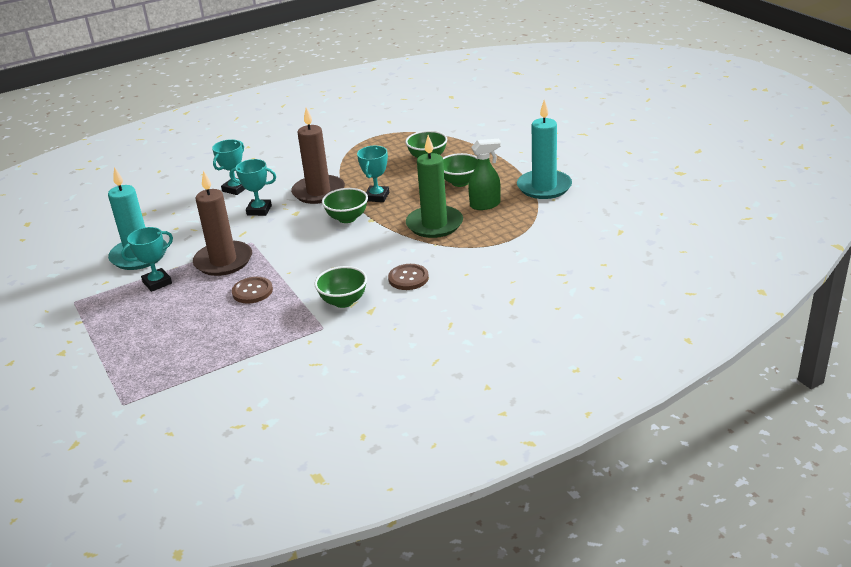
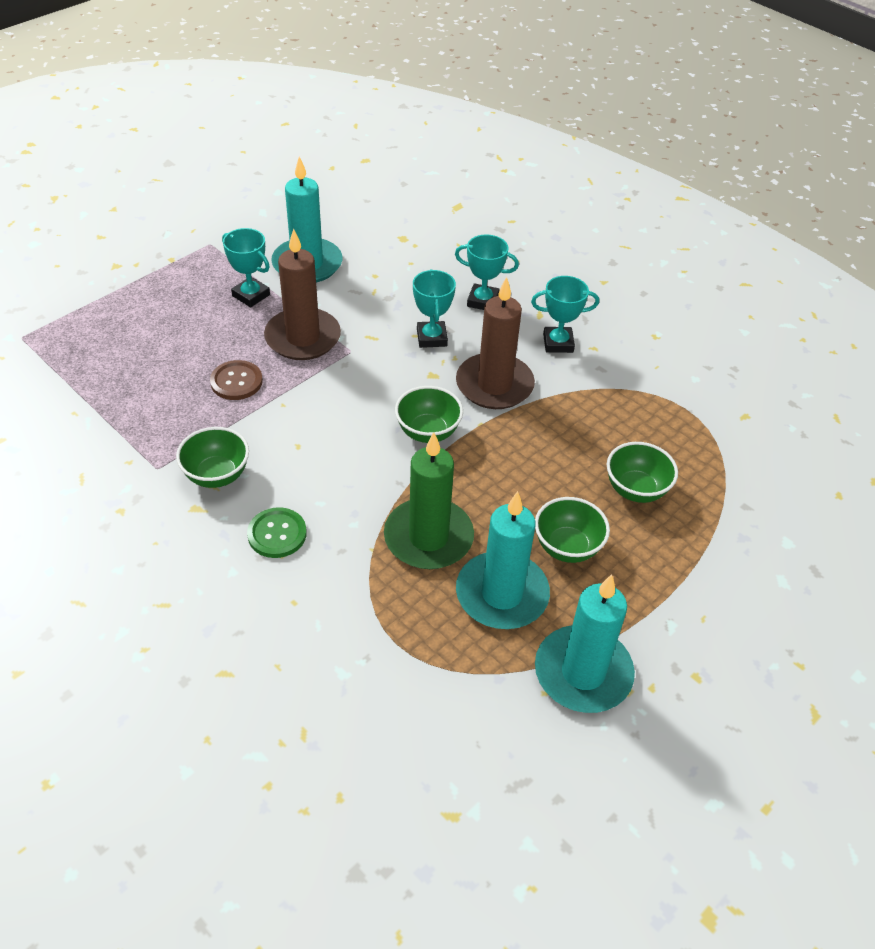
camera: 70 degrees right, 15 degrees up
(377, 197) = (496, 452): turquoise trophy -> turquoise trophy (558, 343)
(408, 278) = (277, 534): brown button -> green button
(485, 205) = (502, 594): green spray bottle -> turquoise candle

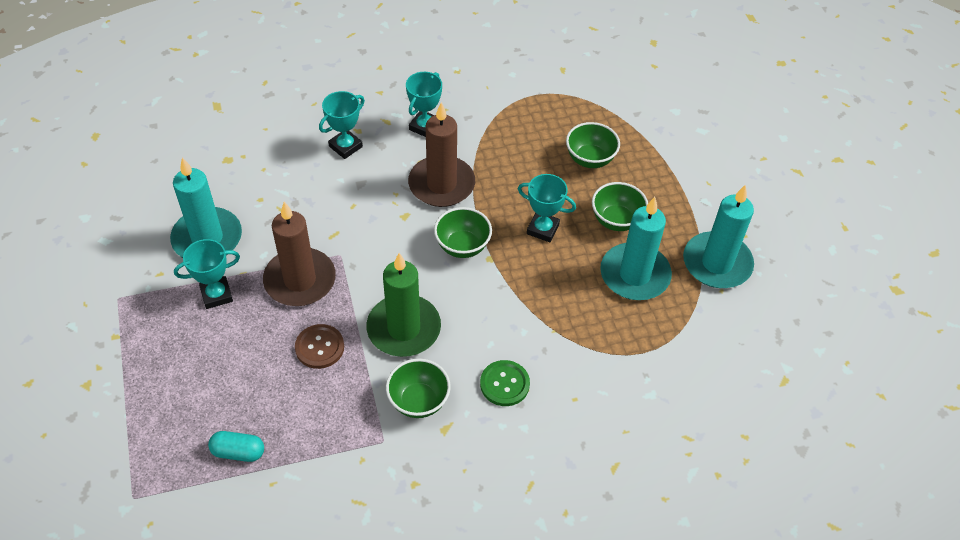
camera: 60 degrees left, 5 degrees up
(96, 378) = (238, 452): none -> turquoise capsule
(428, 537) = (563, 292): green candle -> green candle (404, 328)
(431, 338) = (363, 197): turquoise trophy -> turquoise trophy (542, 229)

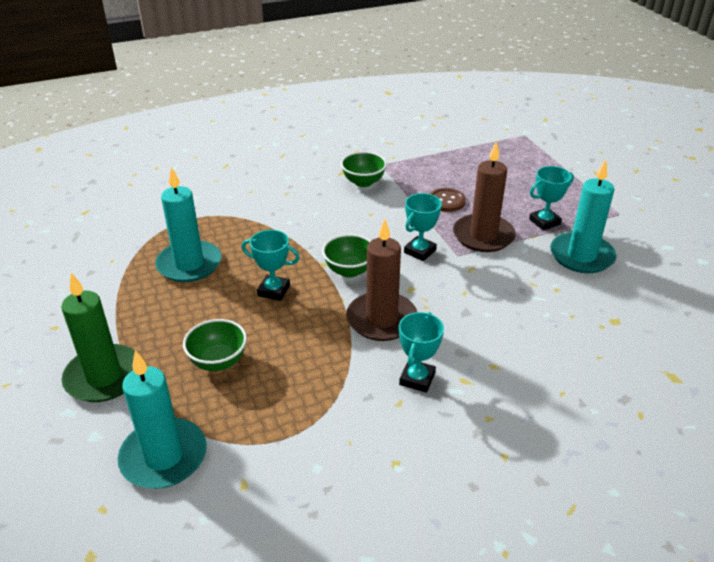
camera: 175 degrees right, 15 degrees down
(238, 452) = (473, 154): turquoise capsule -> none
(345, 146) = (498, 347): turquoise trophy -> turquoise trophy (420, 251)
(404, 328) = (386, 215): green candle -> green candle (104, 376)
(504, 384) = (302, 194): green button -> none
(616, 220) = (198, 304): green bowl -> none
(717, 263) = (108, 279): turquoise candle -> turquoise candle (164, 456)

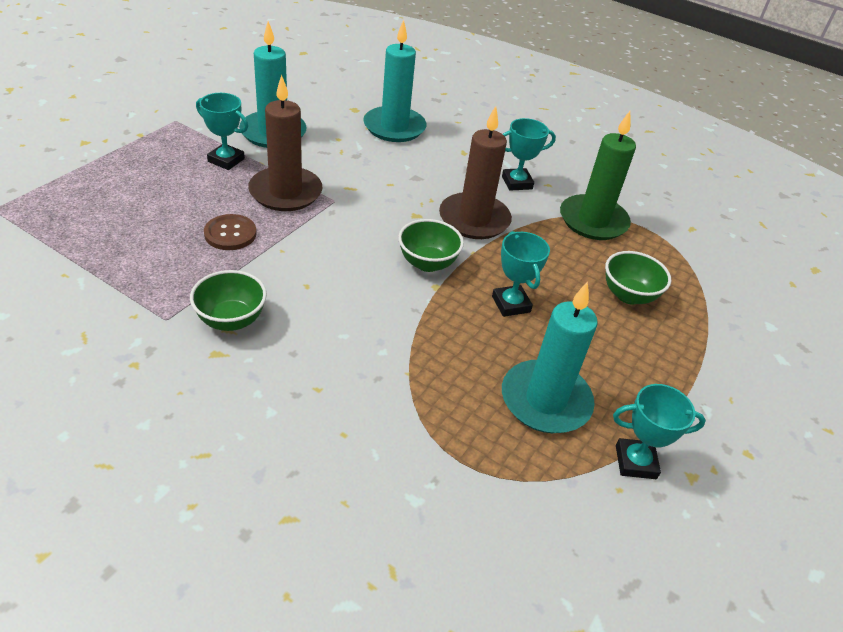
camera: 130 degrees left, 5 degrees up
(104, 376) = (732, 361): green candle -> green candle (593, 221)
(164, 456) = (729, 276): turquoise candle -> turquoise candle (394, 127)
(420, 251) = (350, 226): turquoise trophy -> turquoise trophy (635, 462)

